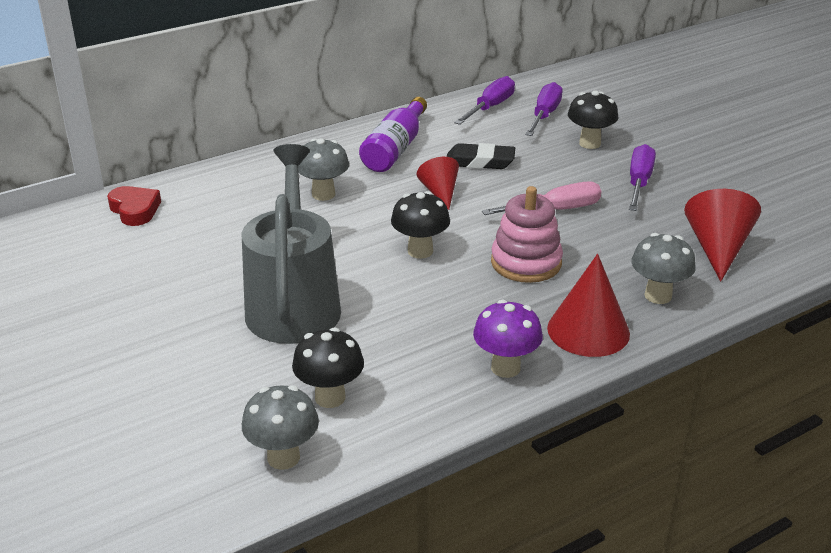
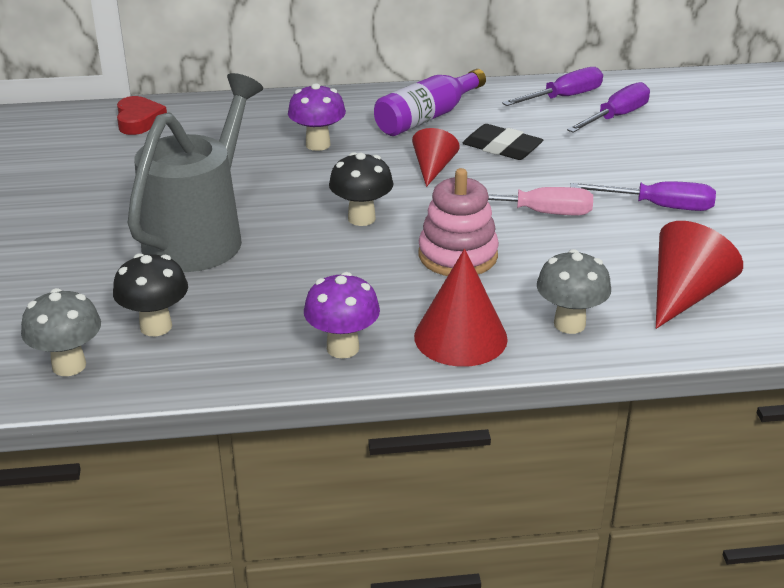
camera: 25 degrees right, 0 degrees up
(323, 194) = (318, 144): grey mushroom -> purple mushroom
(590, 143) = (640, 155): black mushroom -> none
(639, 182) = (658, 206): purple screwdriver -> purple screwdriver turned 60 degrees clockwise

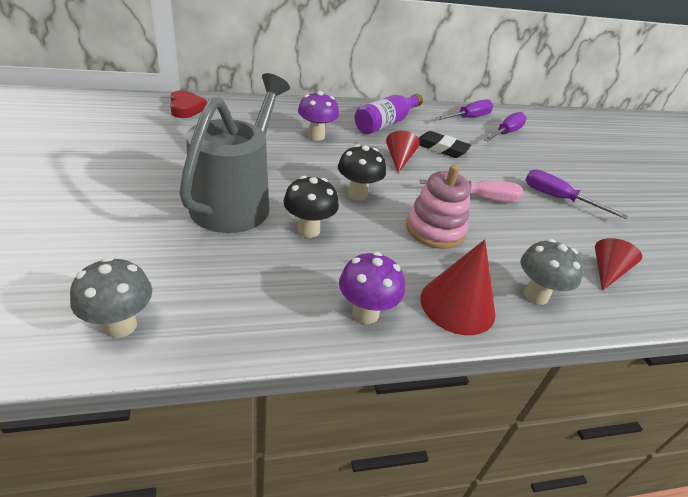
camera: 10 degrees left, 5 degrees up
(156, 326) = (202, 285): black mushroom -> black mushroom (308, 230)
(658, 206) = (558, 198): purple screwdriver -> purple screwdriver turned 150 degrees counterclockwise
(685, 294) = (606, 272): red cone -> red cone, size x0.64

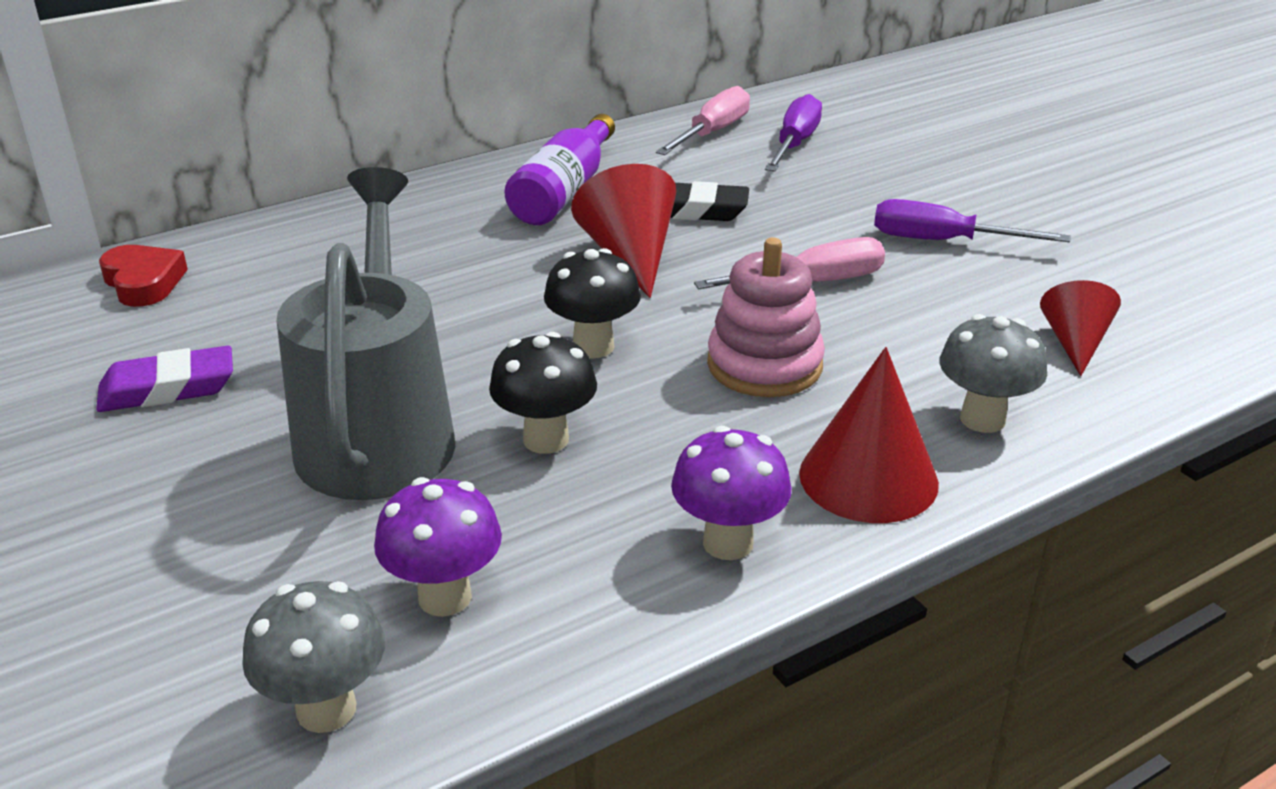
camera: 15 degrees left, 5 degrees down
(163, 154) = (168, 389): none -> purple eraser
(316, 136) = (446, 258): purple mushroom -> purple mushroom (445, 597)
(399, 159) = (630, 256): red cone -> red cone, size x1.56
(469, 118) = (712, 133): purple screwdriver -> pink screwdriver

